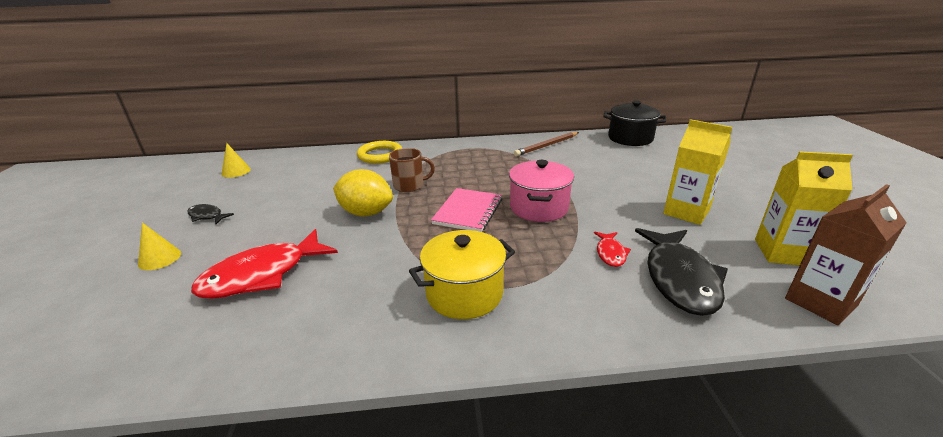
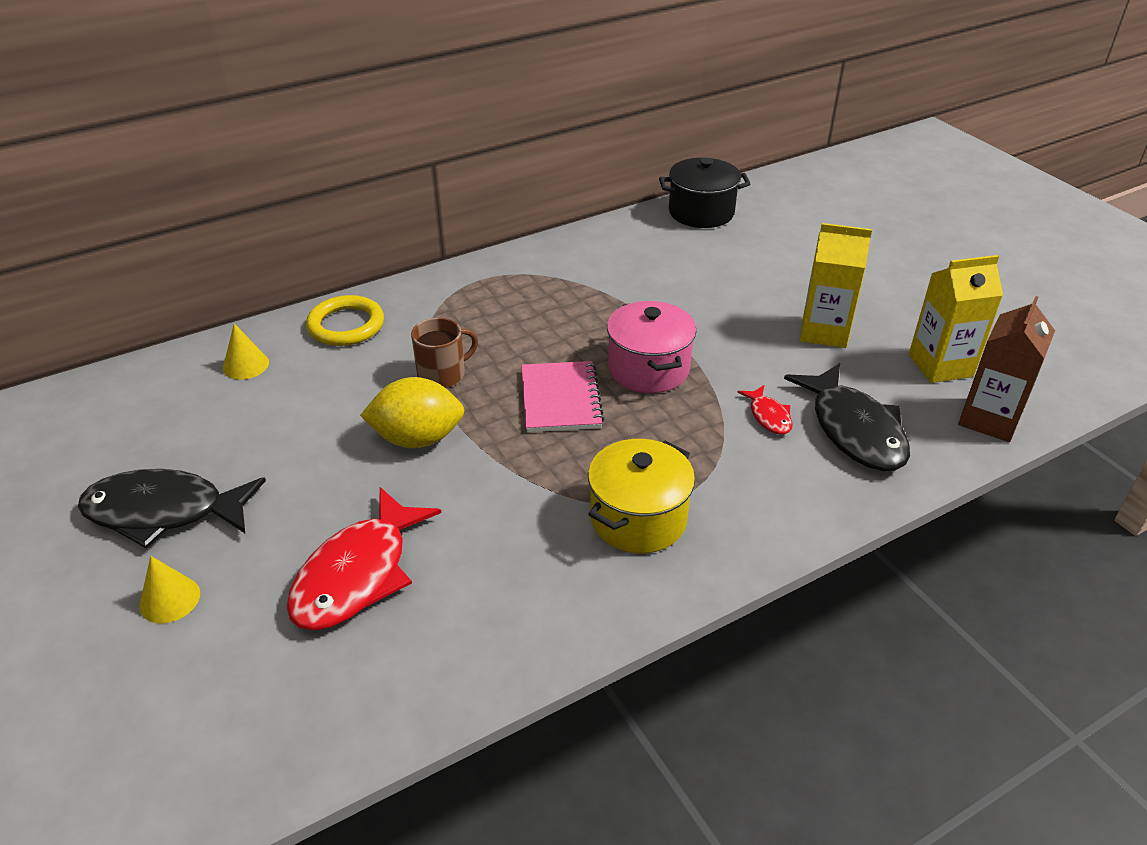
camera: 25 degrees left, 10 degrees up
(207, 216) = (164, 512): black fish -> black fish, size x2.13
(236, 171) = (116, 416): yellow cone -> yellow cone (246, 365)
(547, 146) = (593, 251): brown pencil -> none

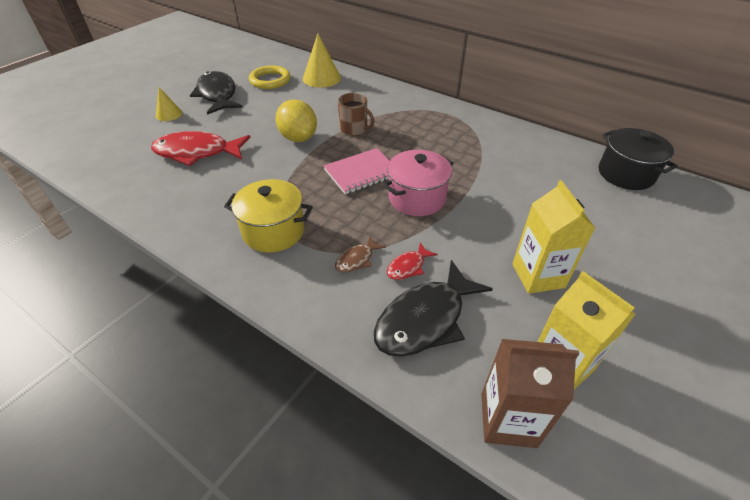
camera: 65 degrees right, 5 degrees up
(246, 365) = (321, 78): yellow cone -> yellow cone, size x1.68
(346, 325) = (371, 91): yellow ring -> yellow ring (270, 80)
(736, 454) = (357, 259): none -> brown fish

